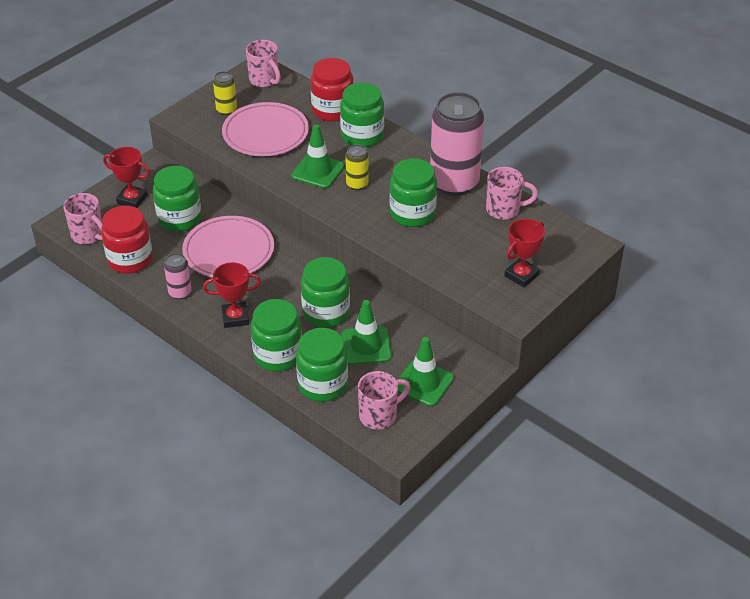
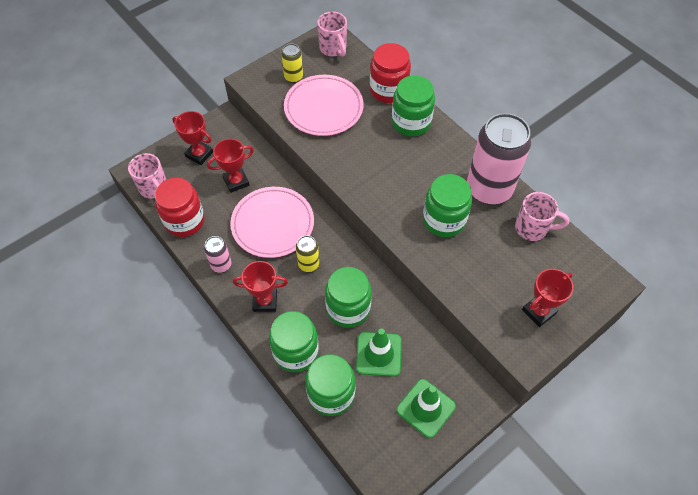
camera: 10 degrees right, 15 degrees up
(179, 219) = (236, 181): green jar -> red trophy
(318, 171) = (363, 157): green traffic cone -> none
(357, 184) = (397, 178): yellow can -> yellow can (308, 264)
(379, 415) = (378, 441): pink mug -> none

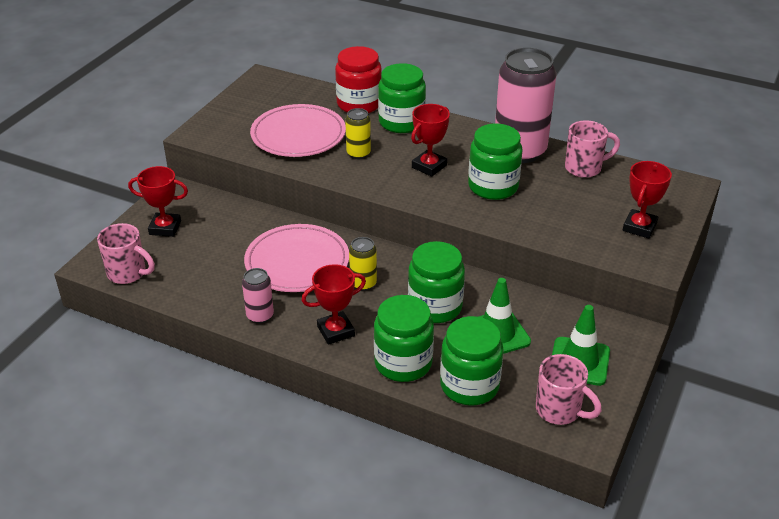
camera: 25 degrees left, 20 degrees down
(184, 221) = (187, 291): red jar -> none
(236, 181) = (227, 238): red trophy -> red trophy (429, 166)
(293, 77) = (245, 119): yellow can -> yellow can (358, 153)
(333, 49) = (274, 87): pink mug -> pink mug (559, 410)

